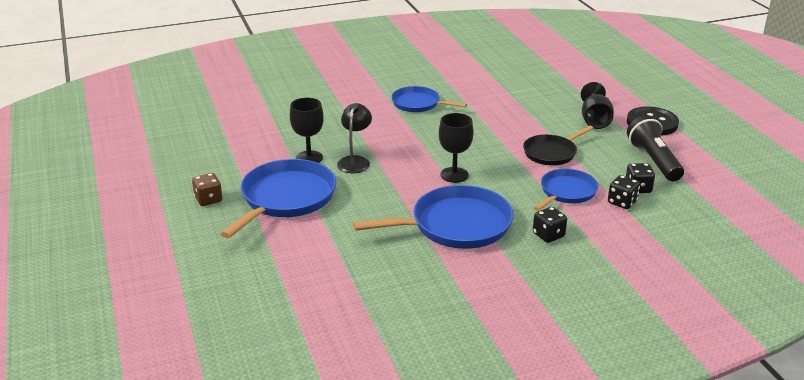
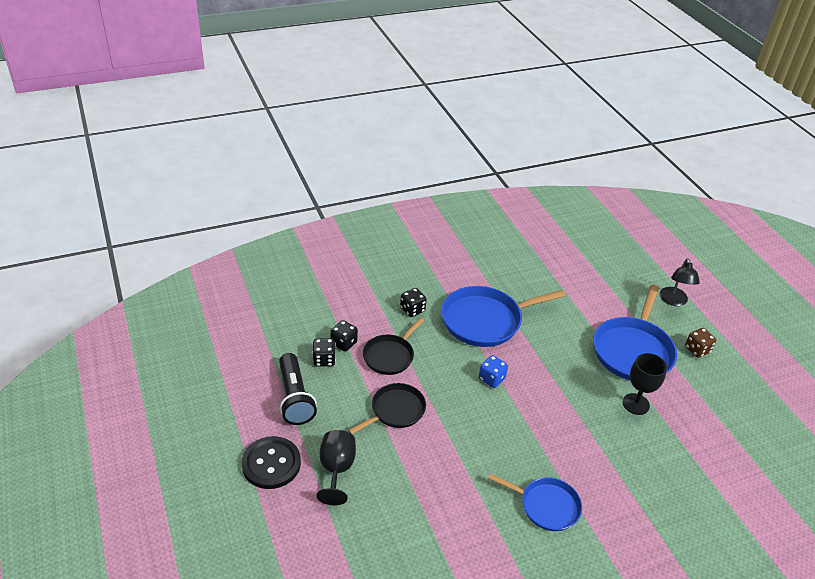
camera: 175 degrees right, 10 degrees up
(355, 161) = (589, 399): black lamp -> black lamp (673, 301)
(454, 175) = (491, 379): black goblet -> blue dice
(566, 192) = (390, 356): blue pan -> black pan

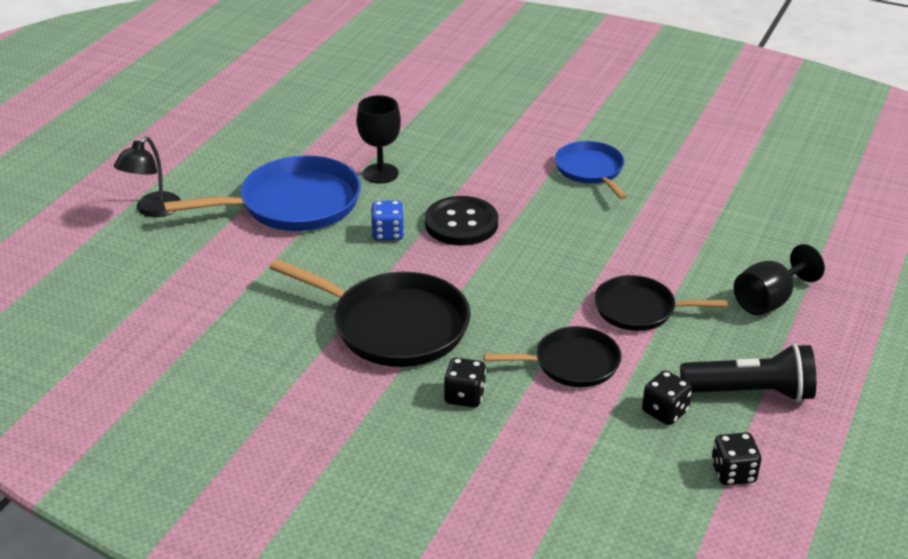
camera: 130 degrees left, 5 degrees down
(271, 464) = (842, 346): black button -> black button (461, 223)
(295, 398) = (750, 392): black flashlight -> black flashlight turned 60 degrees clockwise
(344, 343) = (614, 415): black dice -> black dice (733, 473)
(485, 320) = (394, 325): blue pan -> black pan
(491, 379) = (486, 272): blue dice -> blue dice (388, 233)
(673, 301) = (152, 210): black lamp -> black lamp turned 150 degrees clockwise
(697, 350) = (232, 168): brown dice -> none

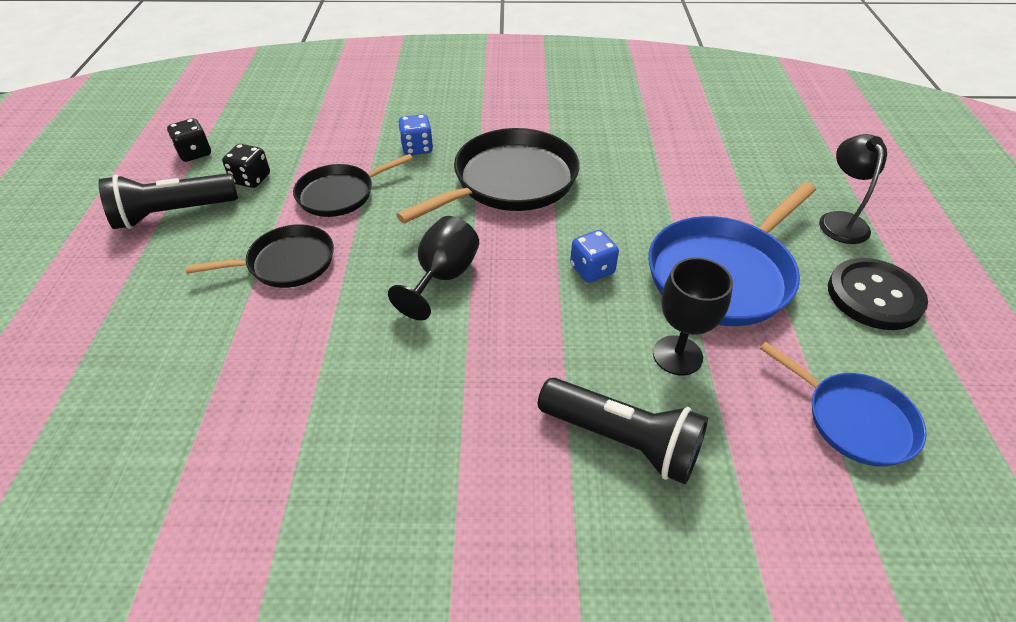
camera: 155 degrees right, 10 degrees up
(394, 325) = (509, 181): black pan -> black pan turned 135 degrees clockwise
(453, 150) = (622, 440): none -> black flashlight
(461, 223) = (524, 309): black button -> black button (874, 296)
(464, 396) = (417, 148): black dice -> blue dice
(590, 170) = (401, 474): blue pan -> blue pan (854, 419)
(769, 301) = (138, 317): black goblet -> black goblet (442, 277)

